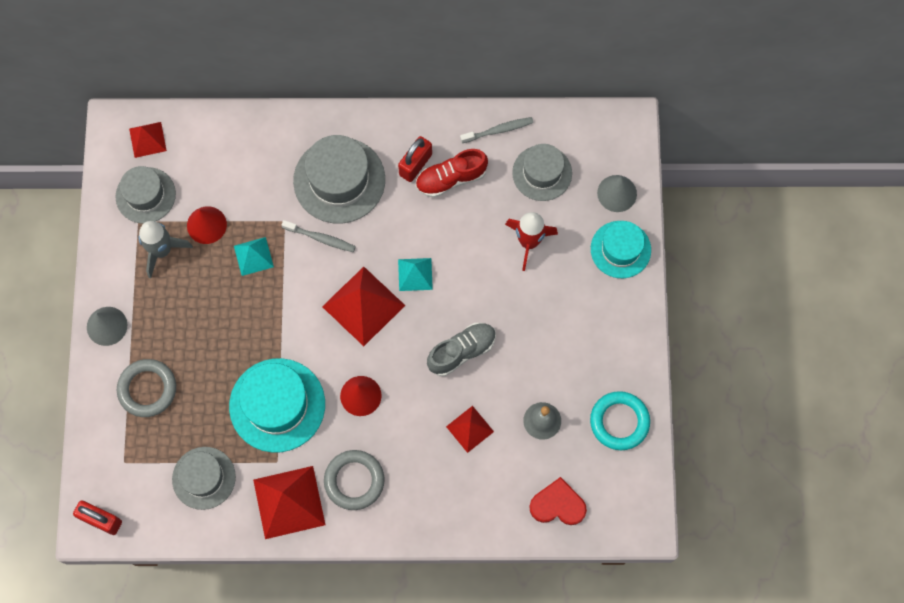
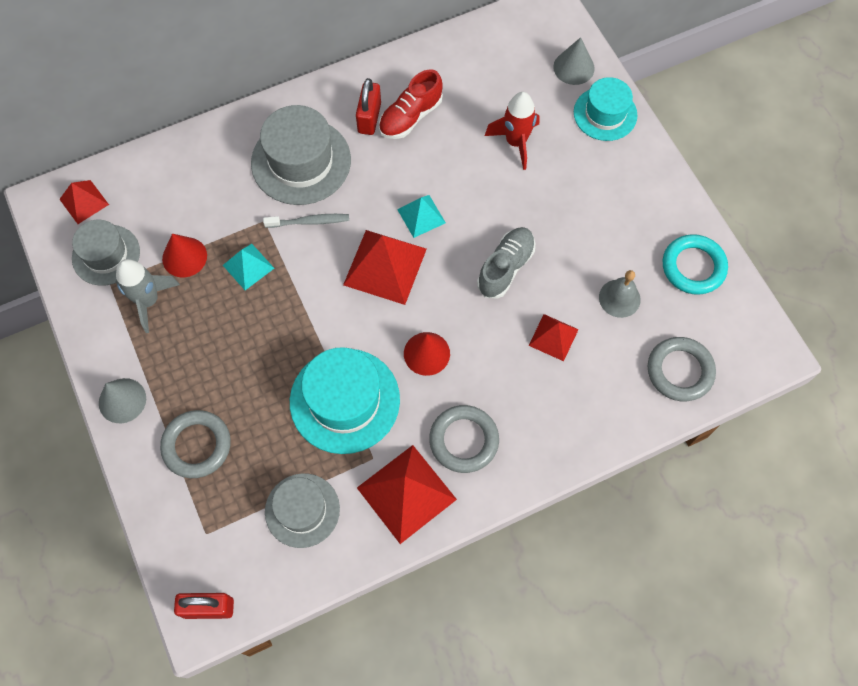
camera: 25 degrees left, 5 degrees down
(498, 130) = (433, 57): grey toothbrush -> none
(542, 173) = (494, 77): grey hat -> none
(558, 504) = (680, 371): red heart -> grey ring

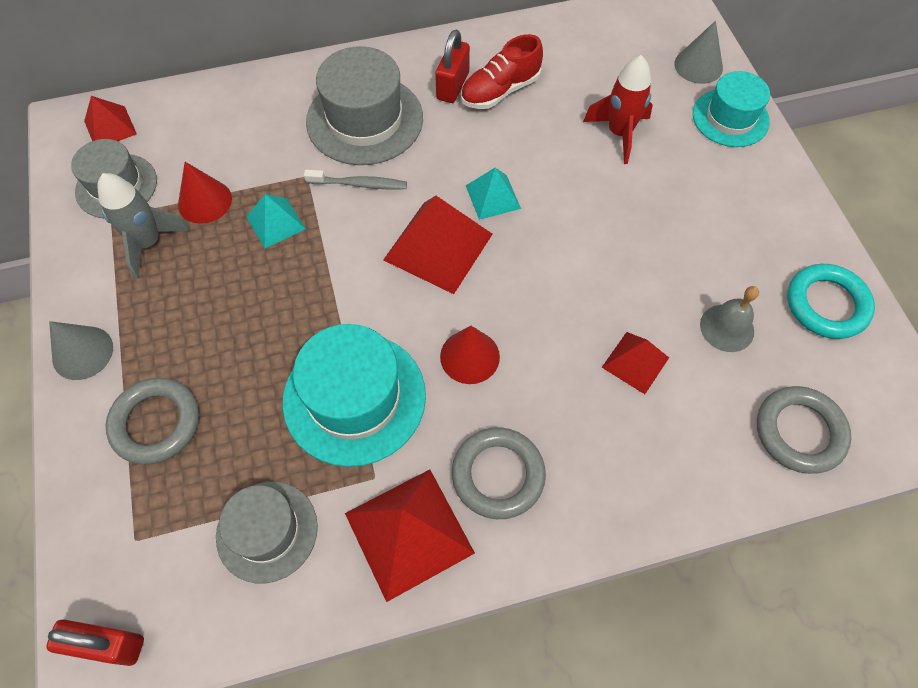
camera: 10 degrees right, 5 degrees down
(505, 268) = (586, 270): grey shoe -> none

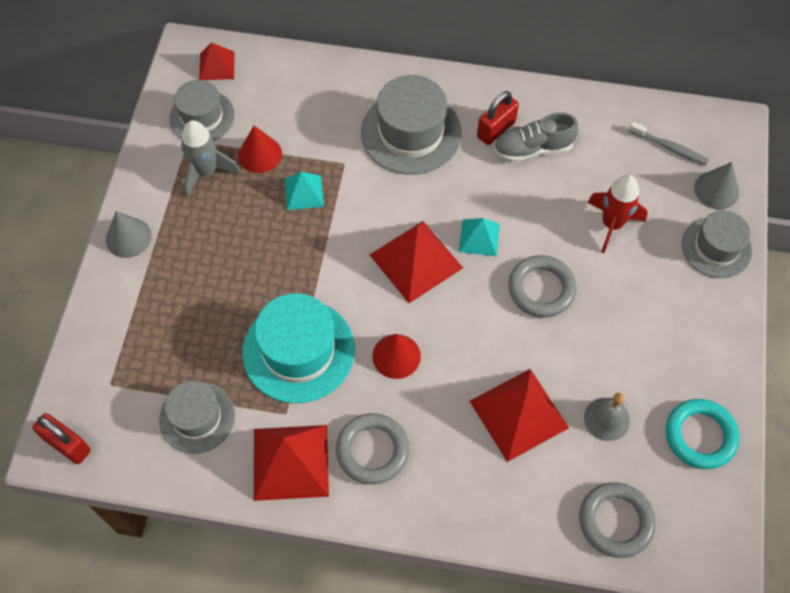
camera: 25 degrees right, 0 degrees up
(156, 423) = (156, 310): grey ring -> grey ring (541, 289)
(358, 184) = (380, 185): grey toothbrush -> grey toothbrush (669, 147)
(500, 91) = (533, 149): red shoe -> grey shoe
(635, 362) = (519, 414): red pyramid -> red pyramid, size x1.76
(730, 118) = (716, 247): turquoise hat -> grey hat

